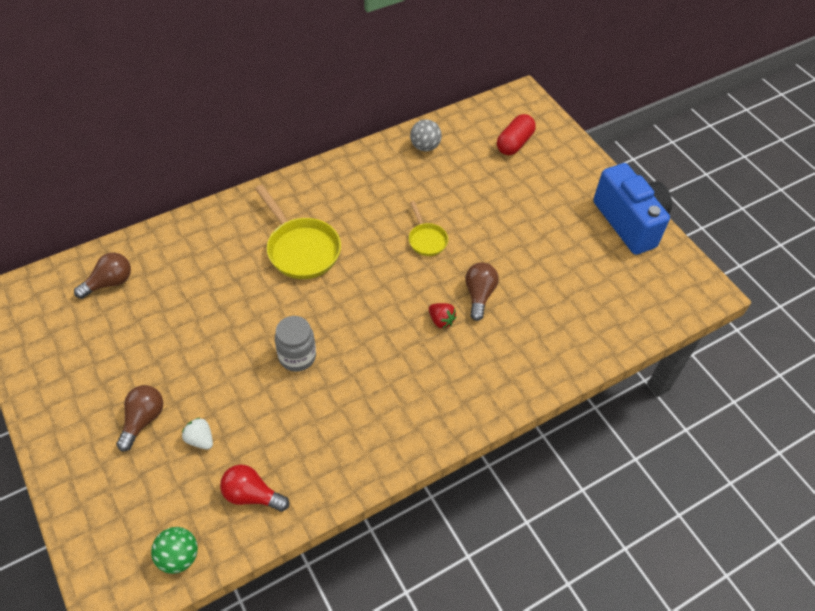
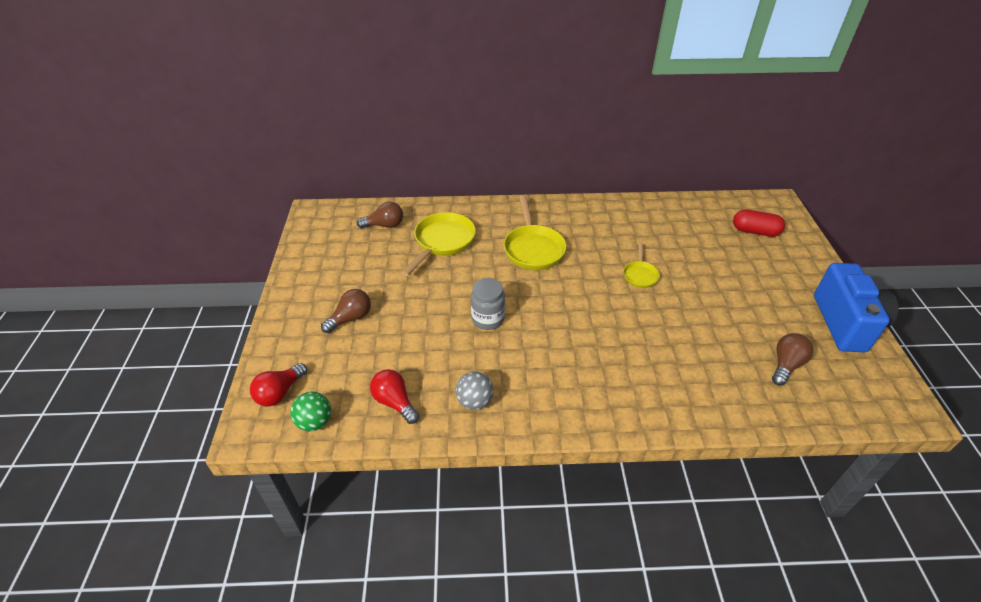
camera: 30 degrees right, 10 degrees down
(117, 544) = (280, 393): none -> red light bulb
(194, 279) = (442, 242): none -> yellow pan
(200, 439) = (381, 347): white strawberry -> none
(425, 147) = (672, 212): grey ball -> grey ball (474, 401)
(441, 320) = (622, 337): red strawberry -> none
(479, 295) = (667, 330): brown light bulb -> brown light bulb (786, 365)
(514, 143) = (755, 231): red capsule -> red capsule turned 45 degrees clockwise

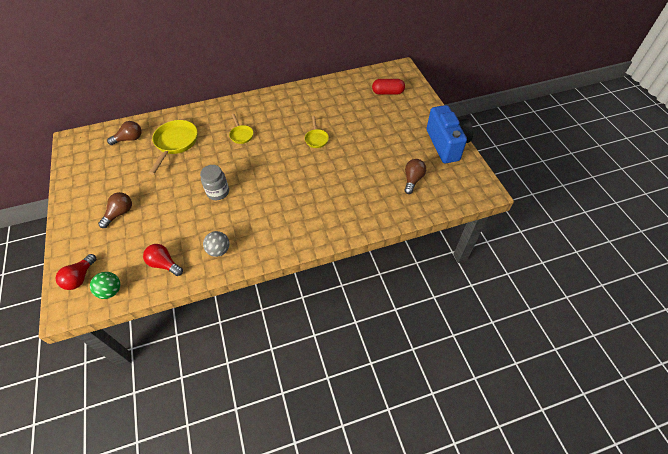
camera: 15 degrees left, 10 degrees up
(533, 248) = (241, 135): yellow pan -> yellow pan, size x0.55

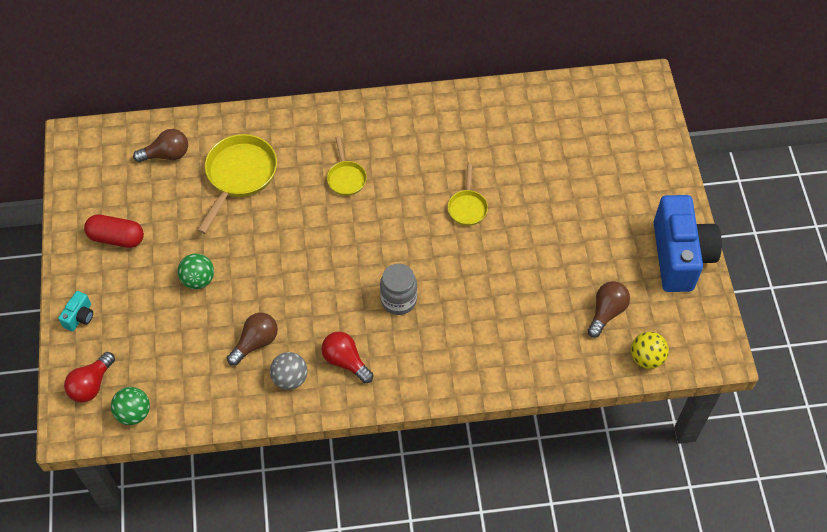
camera: 10 degrees right, 5 degrees up
(72, 237) = (80, 317): none -> turquoise camera
(120, 213) = (148, 290): brown light bulb -> brown light bulb (255, 342)
(153, 202) = (198, 280): none -> green ball
(164, 264) = (210, 386): red light bulb -> red light bulb (345, 361)
(218, 192) = (298, 280): grey jar -> grey jar (398, 300)
(387, 92) = (607, 133): red capsule -> red capsule (116, 238)
(444, 200) = (646, 358): none -> yellow ball

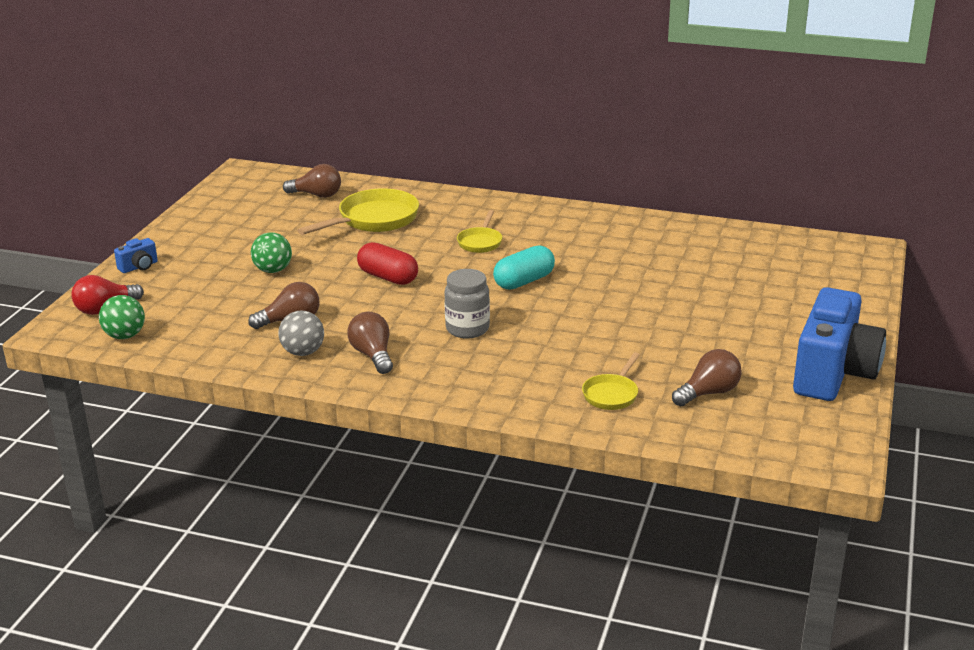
camera: 25 degrees right, 30 degrees down
(80, 317) = (139, 267): turquoise camera -> blue camera
(116, 238) = (222, 230): red capsule -> red capsule (388, 277)
(345, 361) = (373, 355): red light bulb -> brown light bulb
(409, 221) = (524, 281): none -> turquoise capsule
(467, 207) = (596, 286): yellow pan -> yellow pan (611, 394)
(646, 358) = (736, 439): yellow ball -> none

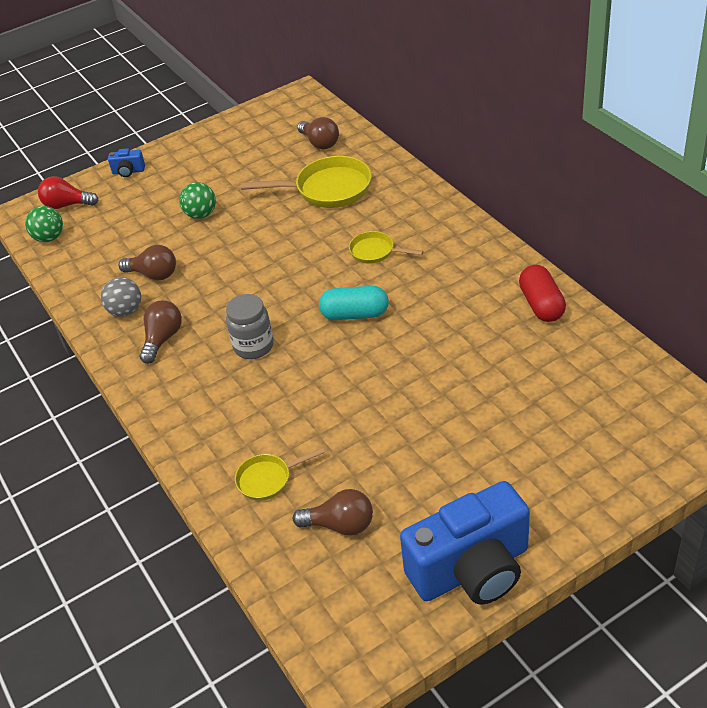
camera: 45 degrees right, 15 degrees up
(388, 277) = (265, 260): red capsule -> red capsule (541, 304)
(480, 242) = (375, 252): yellow pan -> yellow pan turned 60 degrees clockwise

